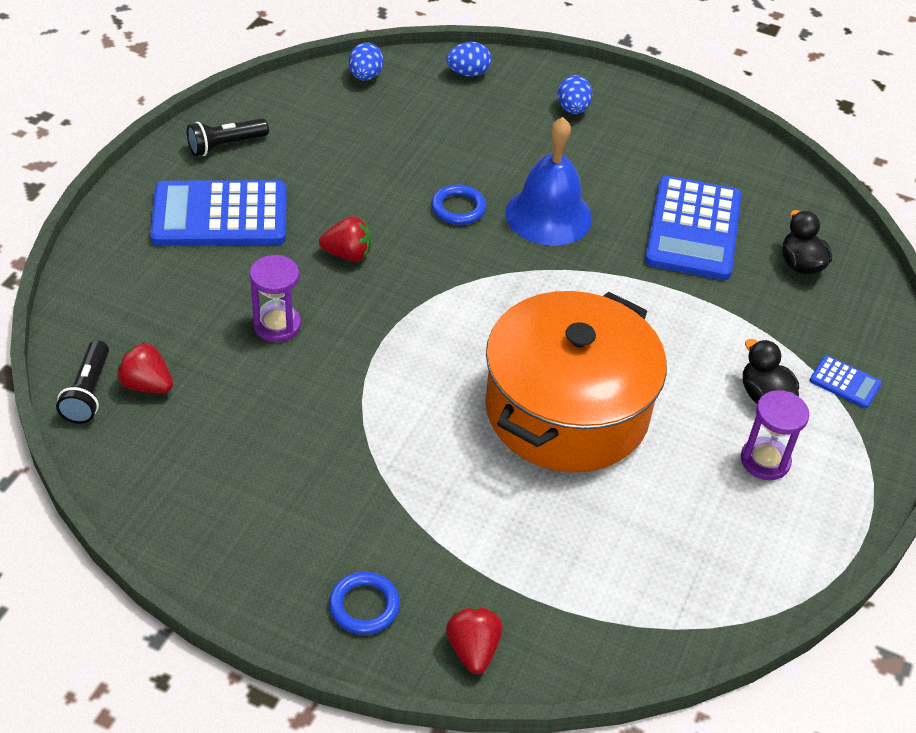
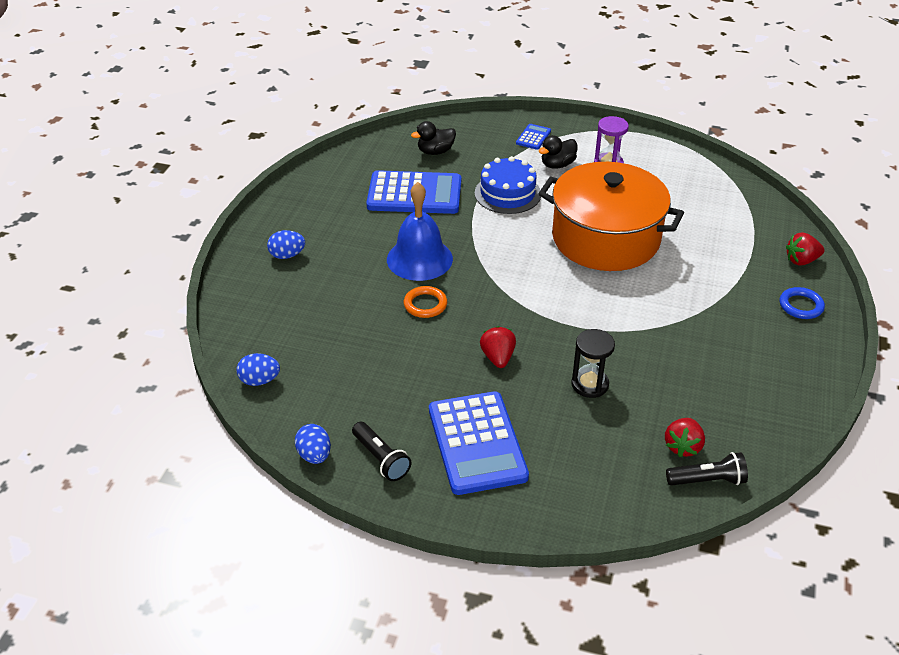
camera: 95 degrees left, 5 degrees down
(277, 325) = (589, 384): purple hourglass -> black hourglass
(458, 208) = (425, 304): blue ring -> orange ring
(468, 73) = (246, 317): blue egg -> blue egg (314, 455)
(689, 324) = (507, 193): none -> blue cake

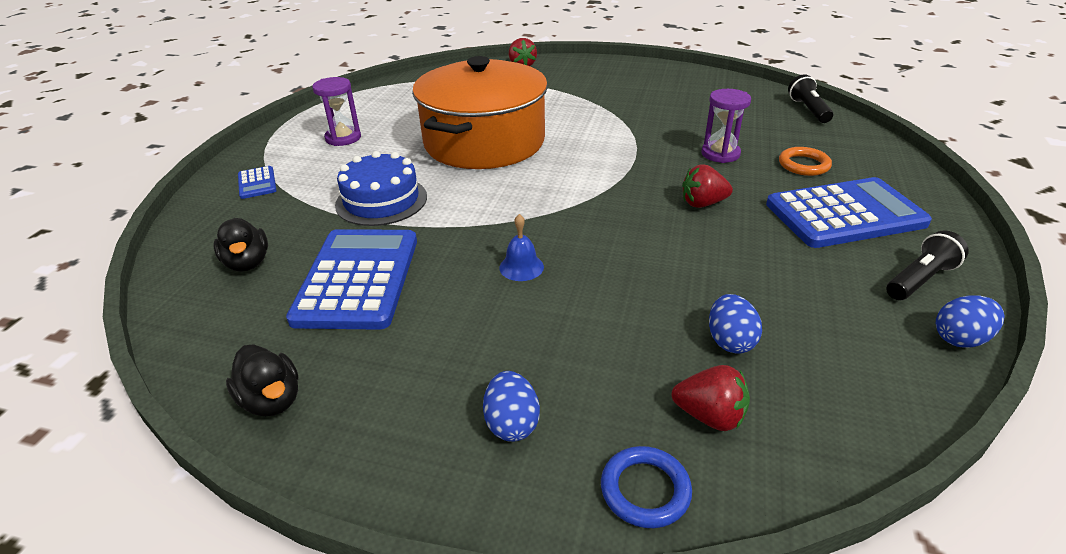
camera: 90 degrees left, 5 degrees down
(259, 380) = (853, 420): blue egg -> blue egg (730, 341)
(419, 259) = (521, 267): blue bell -> blue bell, size x0.46
(425, 304) = (620, 258): orange ring -> orange ring (803, 165)
(533, 137) = (257, 183): blue calculator -> blue calculator turned 135 degrees counterclockwise
(557, 165) = (330, 167): black duck -> black duck (272, 400)
(589, 384) = (720, 154): black hourglass -> purple hourglass
(683, 446) = (776, 117): red strawberry -> red strawberry (710, 416)
(801, 306) = (582, 69): blue ring -> blue ring (645, 490)

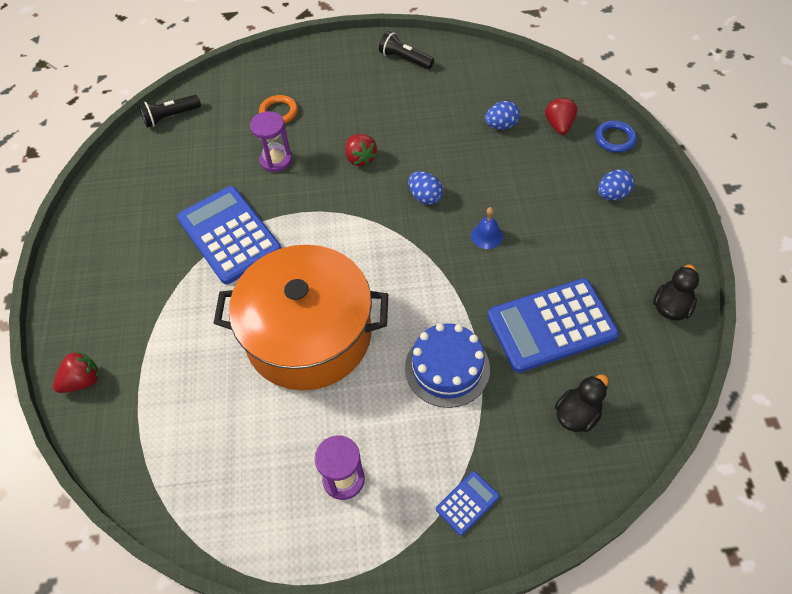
camera: 110 degrees left, 20 degrees up
(844, 214) = (344, 89): blue calculator -> blue calculator (229, 235)
(960, 339) = (450, 47): blue egg -> blue egg (425, 197)

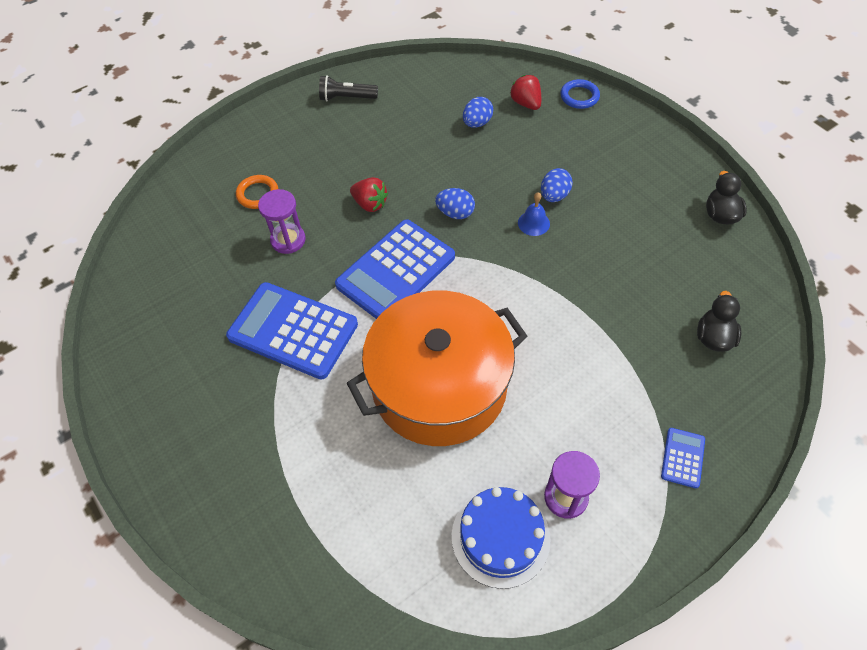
camera: 30 degrees left, 0 degrees up
(82, 381) = (241, 547): red strawberry -> none
(170, 117) = (144, 244): black flashlight -> none
(447, 368) = (583, 352): blue cake -> blue cake (500, 537)
(551, 325) = (641, 274): blue calculator -> blue calculator (396, 271)
(612, 195) = (611, 144): blue egg -> blue egg (554, 196)

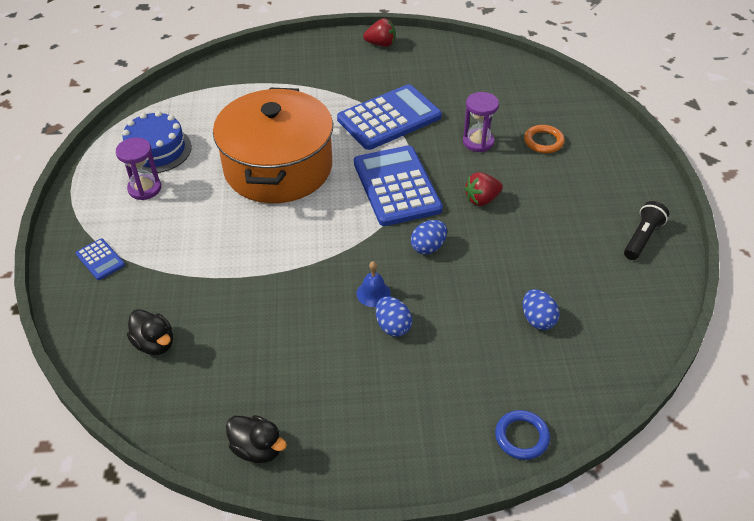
camera: 120 degrees right, 10 degrees down
(526, 103) = (542, 378): red strawberry -> red strawberry (381, 44)

